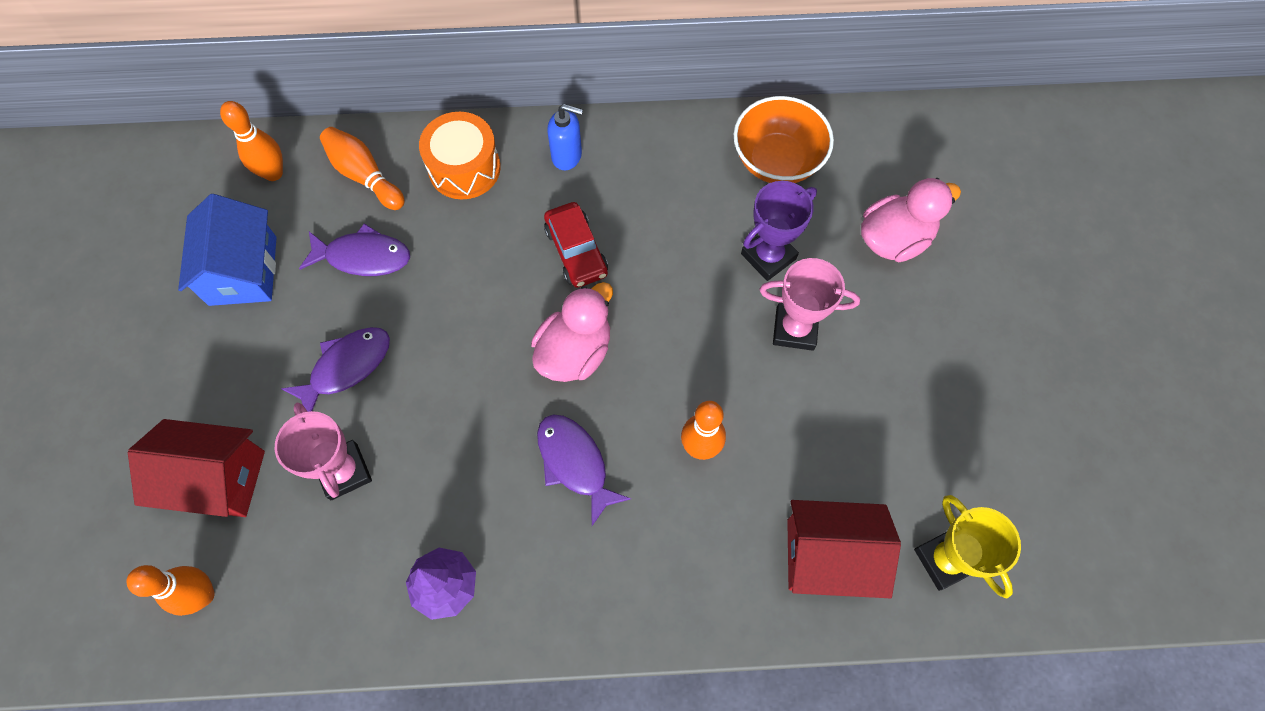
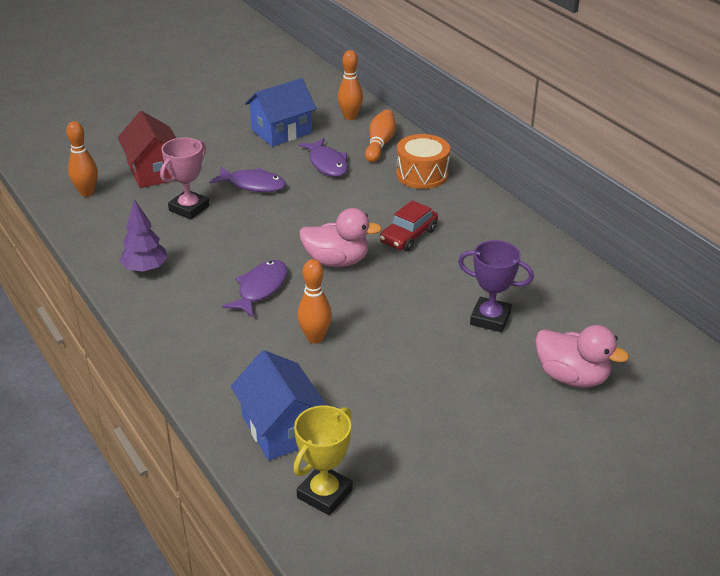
camera: 60 degrees right, 30 degrees down
(567, 156) = (473, 207): blue soap dispenser -> none
(777, 161) = (573, 296): orange bowl -> none
(795, 329) = (444, 351): pink trophy -> none
(829, 556) = (281, 428): red house -> blue house

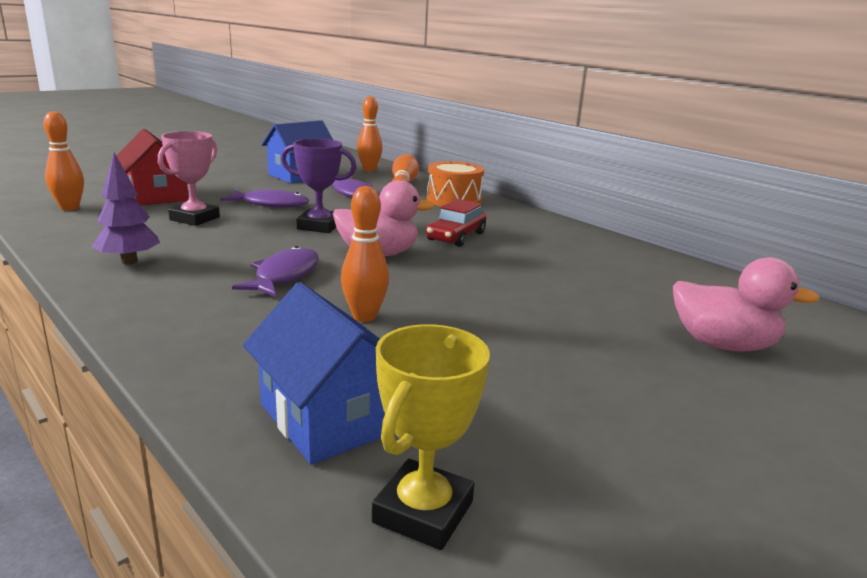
camera: 10 degrees left, 15 degrees down
(490, 318) = (584, 296): purple trophy -> purple trophy (319, 226)

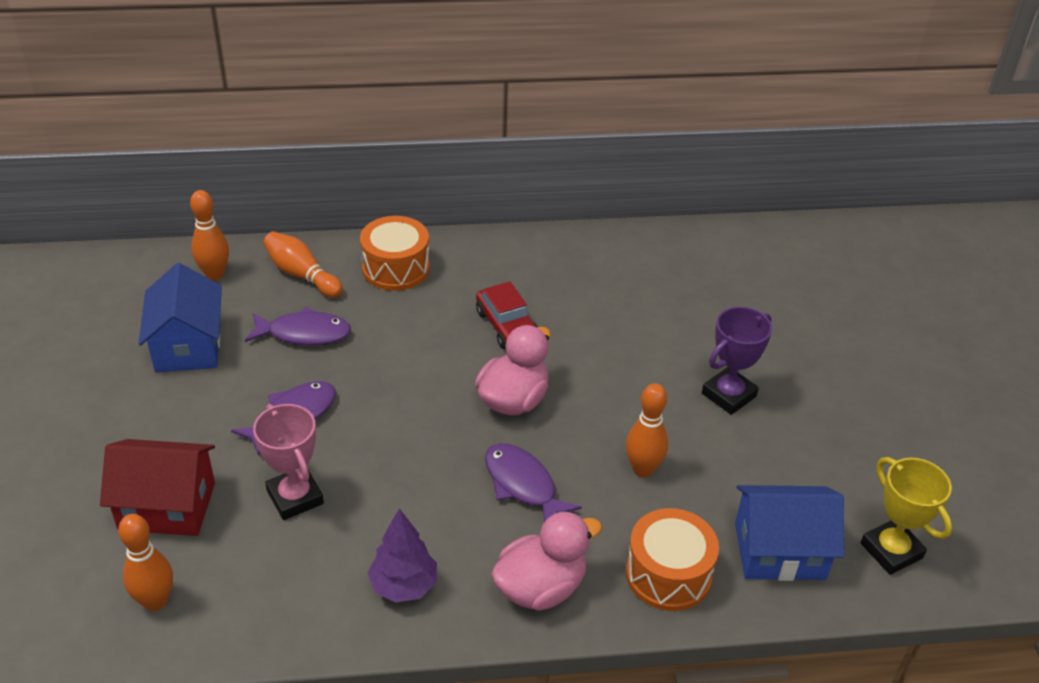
camera: 55 degrees left, 20 degrees up
(230, 359) = (668, 574): none -> orange drum
(319, 226) = (401, 407): purple trophy -> purple trophy (728, 395)
(723, 345) = (800, 313): pink duck -> pink duck (541, 587)

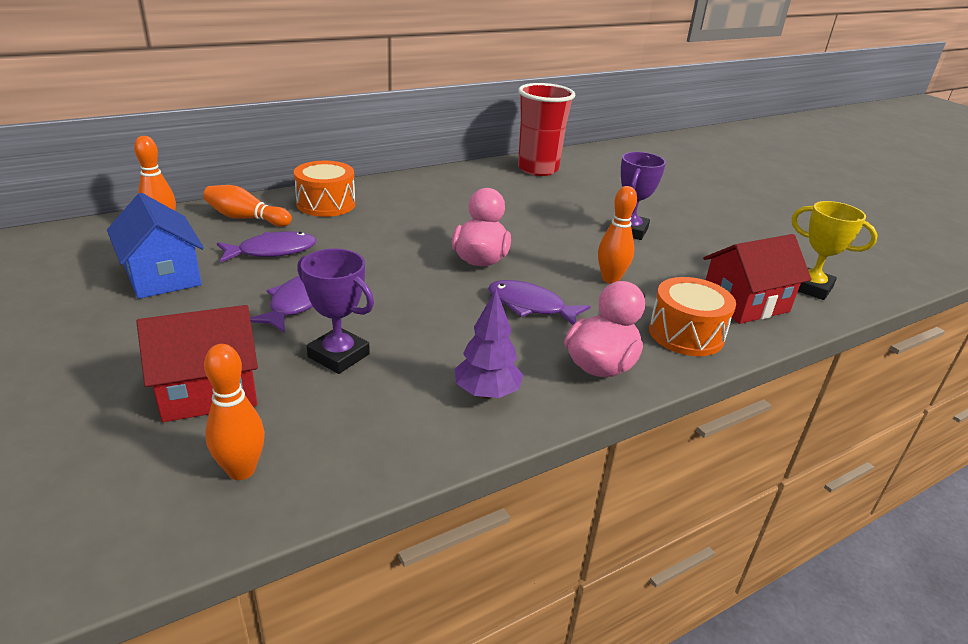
camera: 25 degrees left, 10 degrees down
(295, 497) = (338, 355): pink trophy -> purple trophy
(507, 326) = (440, 221): red car -> none
(690, 254) = (538, 169): none -> red cup
(779, 551) = (745, 303): blue house -> red house

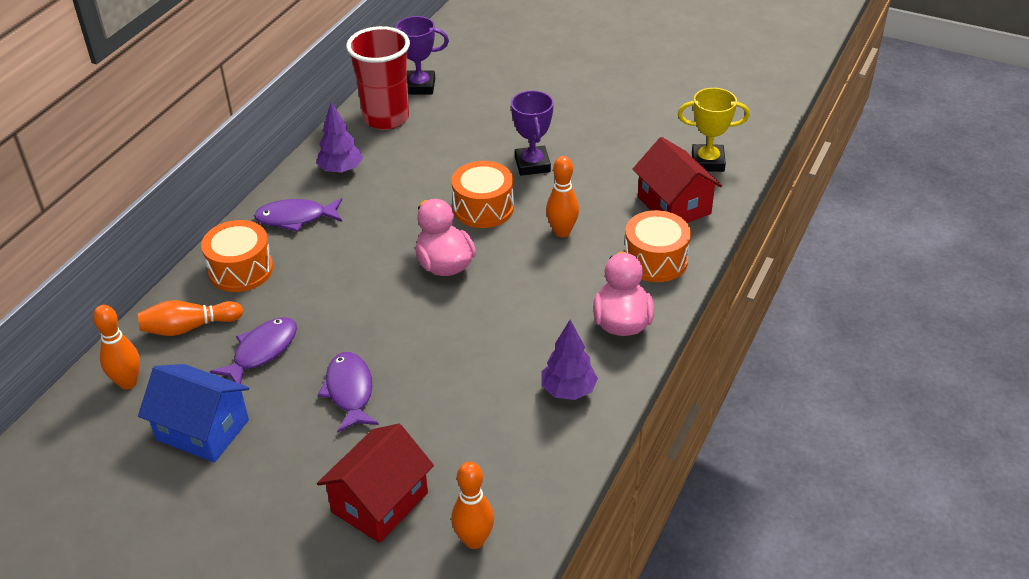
camera: 30 degrees left, 10 degrees up
(338, 355) = (436, 420): purple trophy -> purple trophy (420, 86)
(469, 182) = (341, 170): none -> purple tree
(530, 306) = (527, 294): purple fish -> purple fish (295, 218)
(555, 240) = (483, 208): none -> orange drum
(745, 303) = (674, 205): red house -> red house turned 60 degrees counterclockwise

